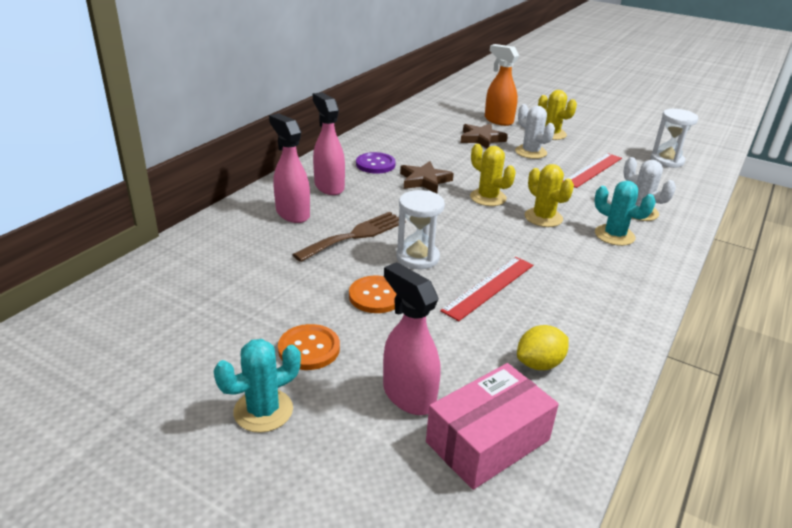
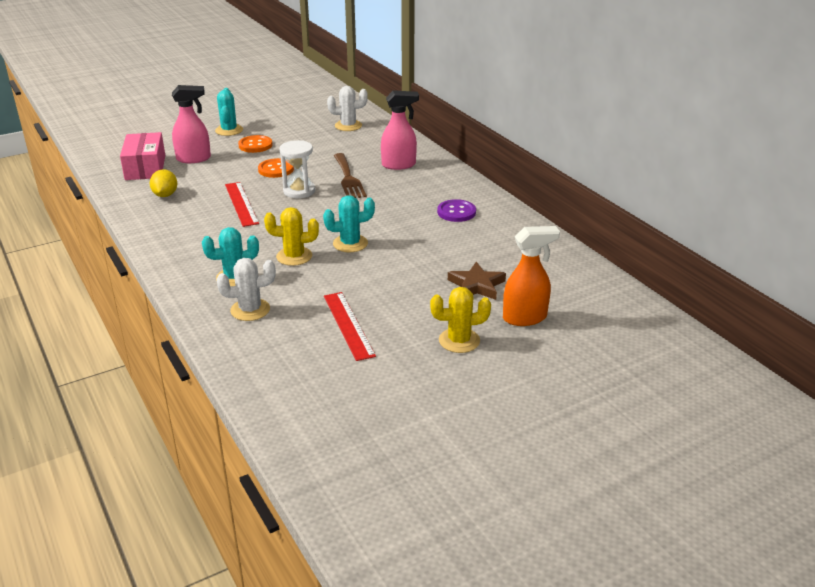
camera: 120 degrees right, 0 degrees up
(329, 187) = (430, 185): pink spray bottle -> none
(424, 181) = (406, 225): brown star -> none
(488, 198) = (350, 243): yellow cactus -> turquoise cactus
(530, 152) = (420, 303): white cactus -> white cactus (348, 126)
(667, 161) = (322, 395): white hourglass -> none

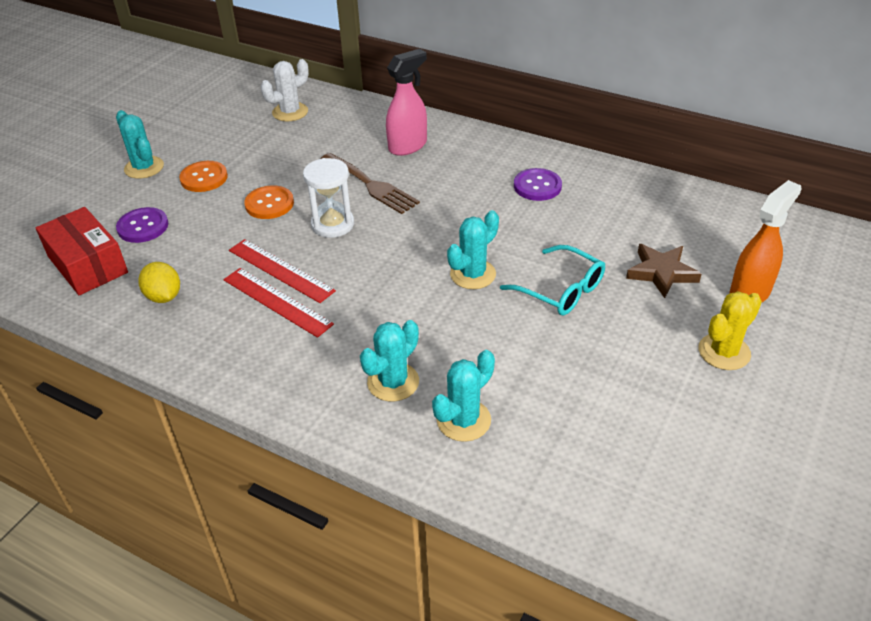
camera: 30 degrees left, 10 degrees up
(145, 167) = (88, 264): pink box -> red box
(194, 159) = (143, 227): pink spray bottle -> purple button
(250, 310) = (463, 420): white cactus -> turquoise cactus
(294, 256) = (429, 320): yellow cactus -> none
(348, 325) = (594, 387): red ruler -> red ruler (277, 302)
(395, 270) = (561, 290): none -> turquoise glasses

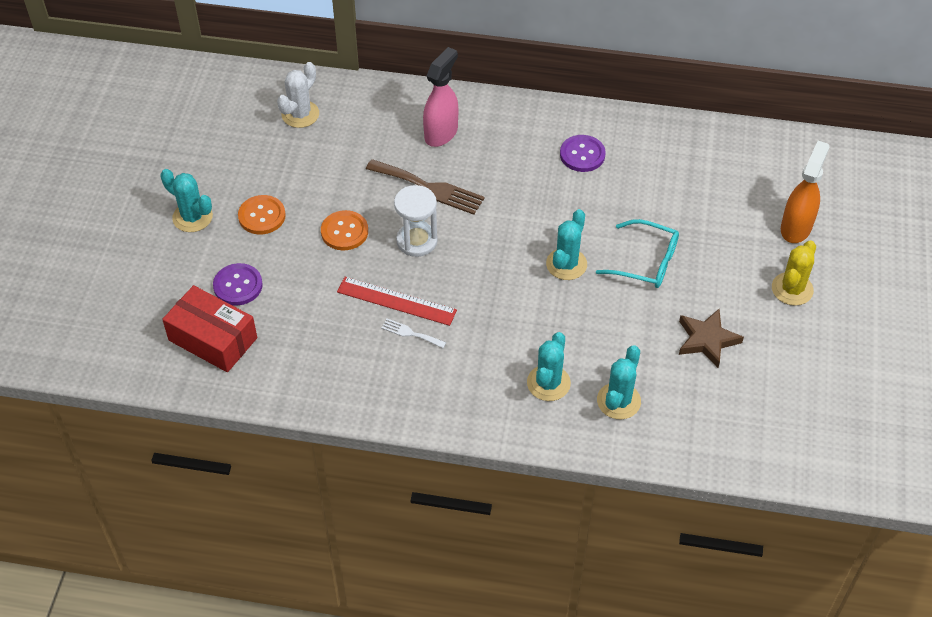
camera: 20 degrees left, 10 degrees up
(164, 296) = (307, 354): yellow lemon -> none
(277, 302) = (411, 333): red ruler -> white fork
(661, 272) = (721, 224): brown star -> brown star (707, 340)

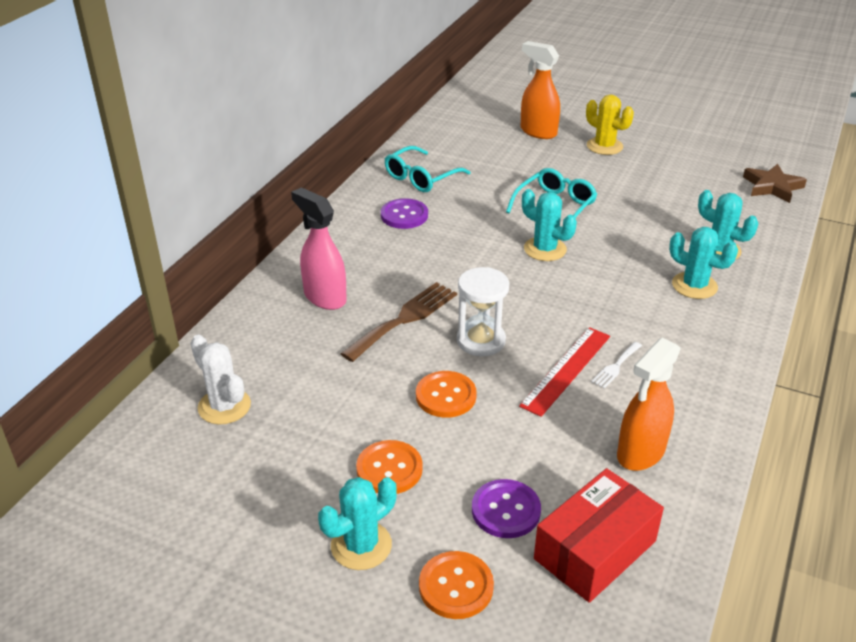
camera: 75 degrees left, 15 degrees down
(169, 270) = (456, 586): none -> orange button
(312, 357) = (640, 453): none -> orange spray bottle
(654, 152) = (421, 178): none -> turquoise glasses
(707, 340) = (653, 194): brown star -> brown star (772, 187)

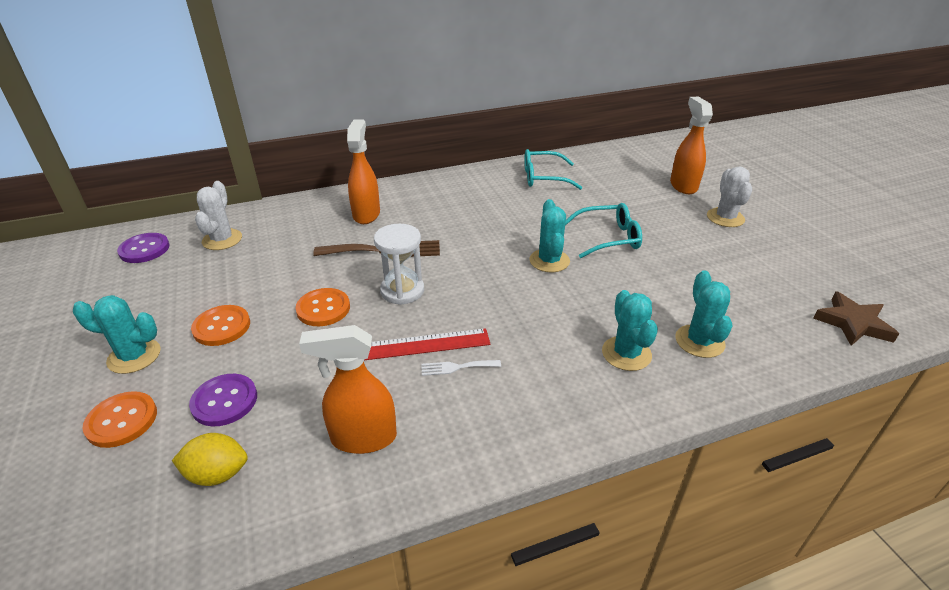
camera: 45 degrees right, 0 degrees up
(324, 297) = (366, 214): pink spray bottle -> orange spray bottle
(404, 215) = (493, 193): purple button -> purple button (144, 249)
(595, 550) = (217, 474): red box -> yellow lemon
(604, 146) = (725, 218): yellow cactus -> white cactus

